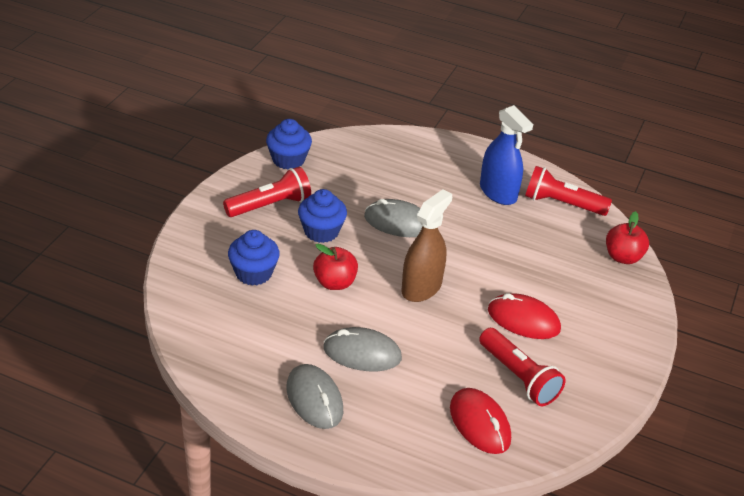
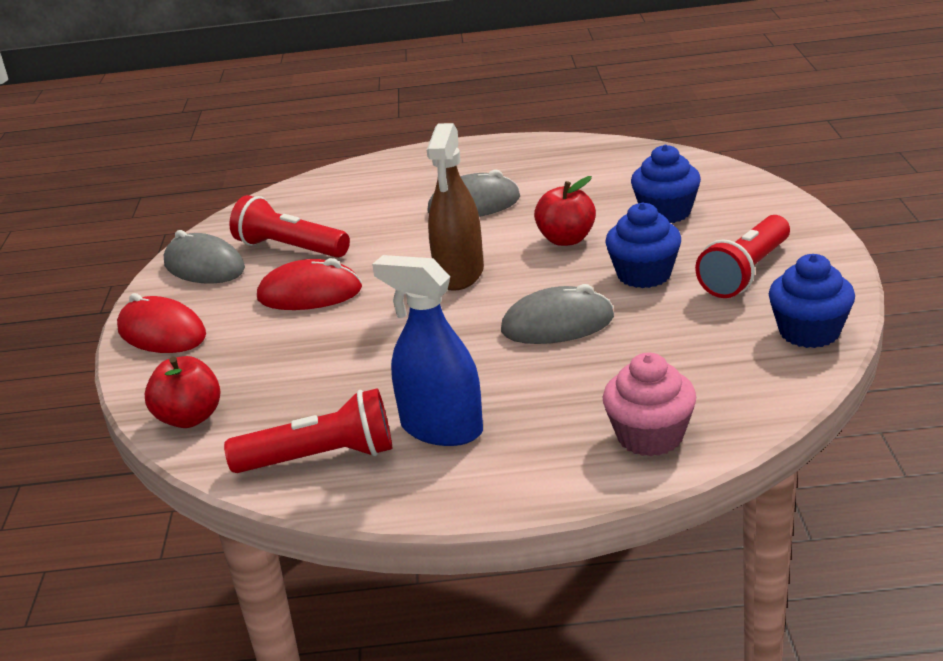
camera: 160 degrees right, 10 degrees down
(314, 399) = (487, 166): grey mouse -> grey mouse (204, 266)
(411, 148) = (650, 436): none -> pink cupcake
(480, 423) = (313, 207): red mouse -> red mouse (162, 333)

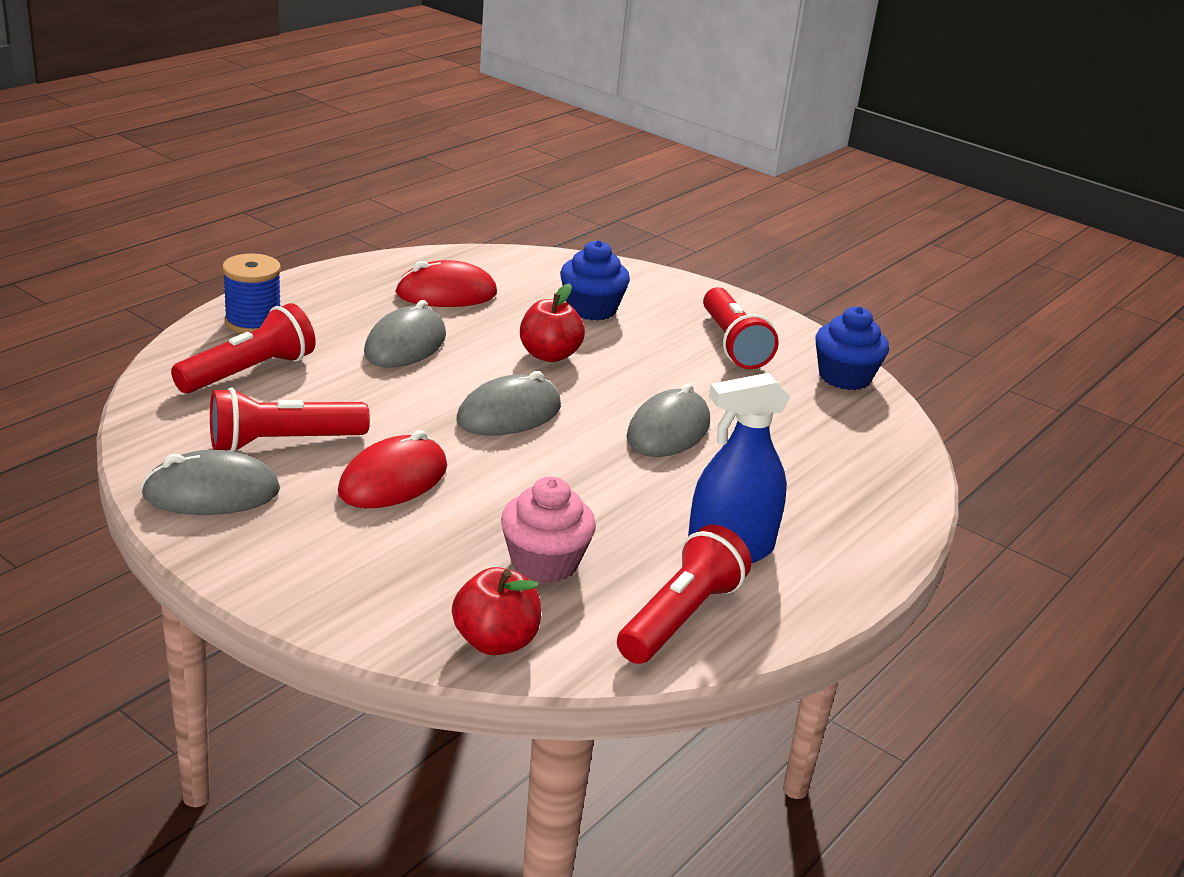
camera: 55 degrees left, 0 degrees up
(162, 333) = (298, 577): red mouse -> red mouse (446, 293)
(346, 198) = (249, 372): none -> red flashlight
(403, 166) = (253, 322): none -> blue spool
(459, 274) = (509, 414): brown spray bottle -> grey mouse
(644, 275) = (663, 368): blue cupcake -> none
(650, 436) = (875, 492): pink cupcake -> pink cupcake (544, 562)

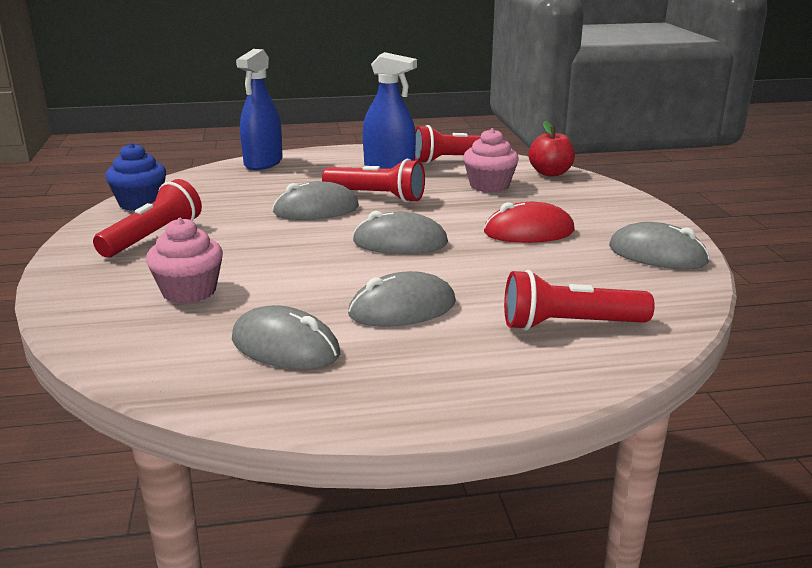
camera: 135 degrees left, 5 degrees down
(253, 322) = (523, 375): blue spool -> none
(282, 442) = (584, 268): red flashlight -> red flashlight (376, 196)
(446, 293) = (285, 347): red mouse -> grey mouse
(549, 355) = (300, 268): red apple -> none
(591, 309) = (189, 291): blue cupcake -> pink cupcake
(895, 495) = (263, 163): none -> blue spray bottle

